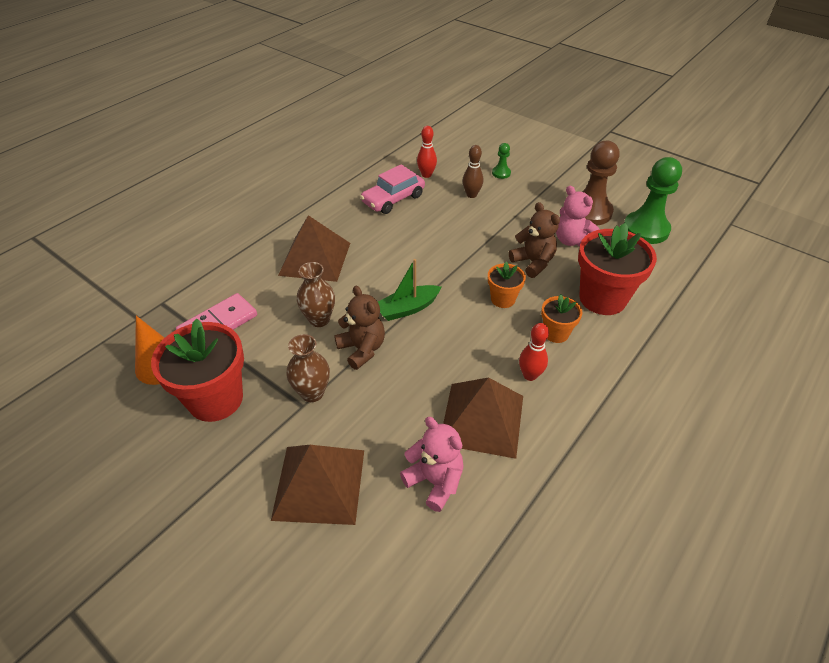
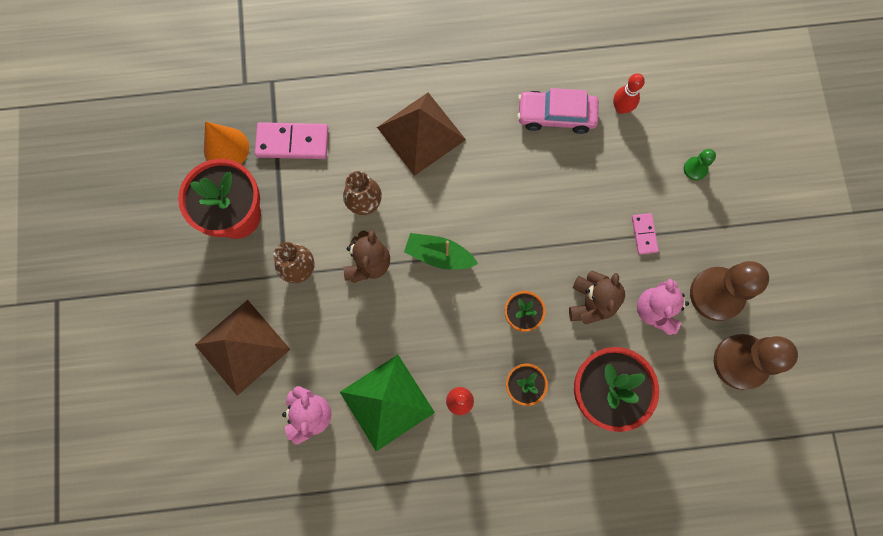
camera: 45 degrees right, 30 degrees up
(471, 195) = (632, 173): brown bowling pin -> none
(482, 419) = (386, 402): brown pyramid -> green pyramid
(515, 214) = (644, 234): none -> pink domino
(646, 229) = (740, 362): green pawn -> brown pawn

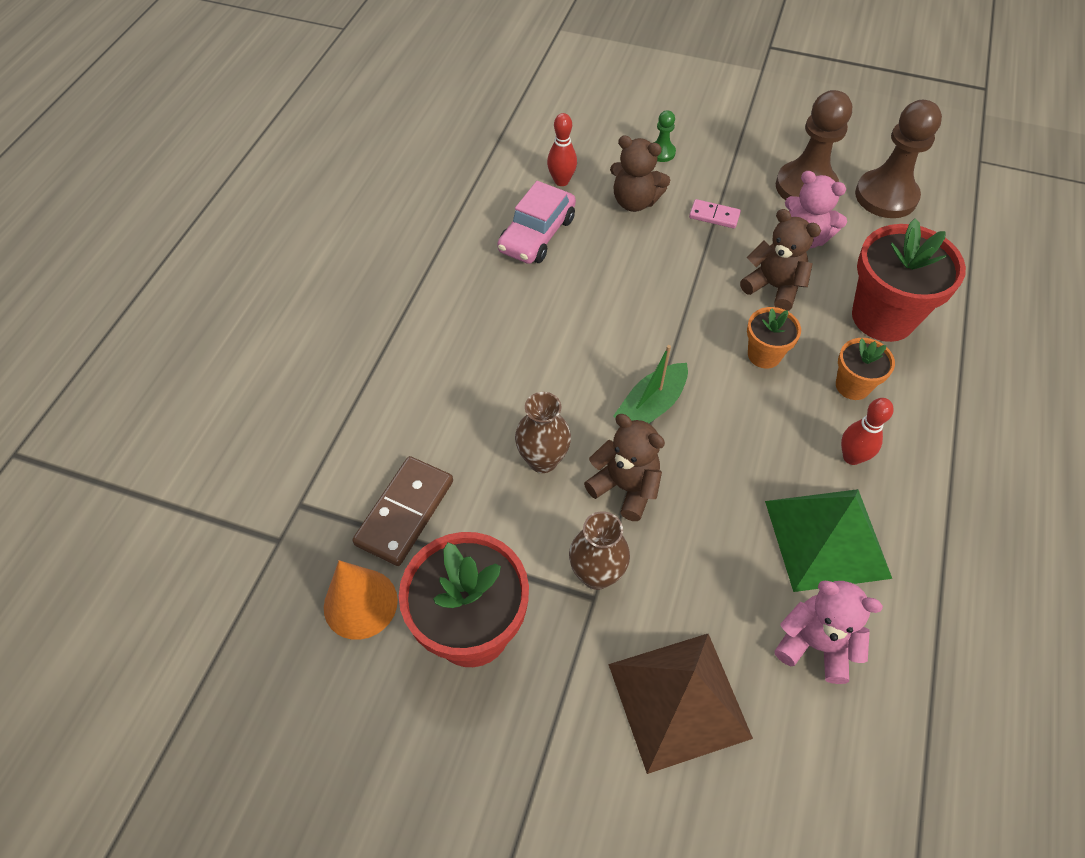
camera: 65 degrees left, 20 degrees down
(292, 142) = (404, 512): pink domino -> brown domino
(421, 133) = (481, 364): brown pyramid -> none
(628, 170) = (634, 201): none -> brown teddy bear

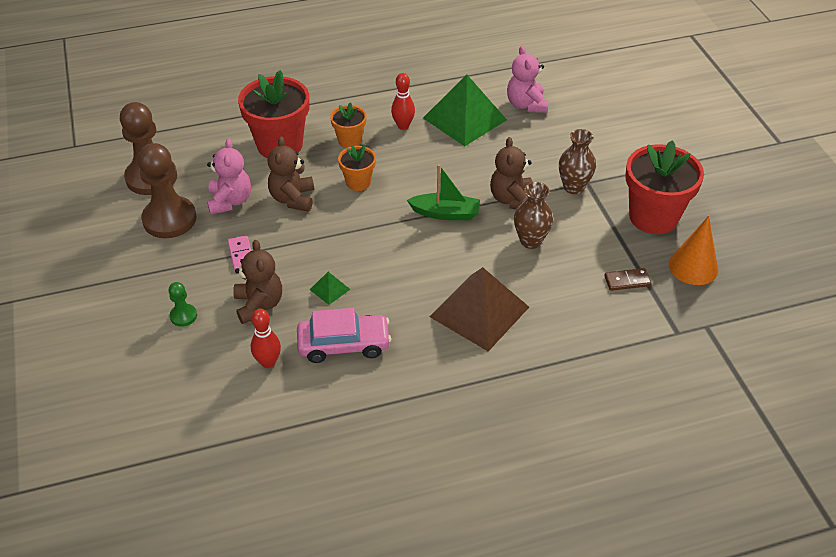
camera: 125 degrees left, 10 degrees down
(404, 512) = (627, 281): brown domino -> brown domino, size x0.56
(614, 256) = (329, 289): none -> green pyramid
(678, 700) = (602, 134): brown pyramid -> brown pyramid (479, 311)

